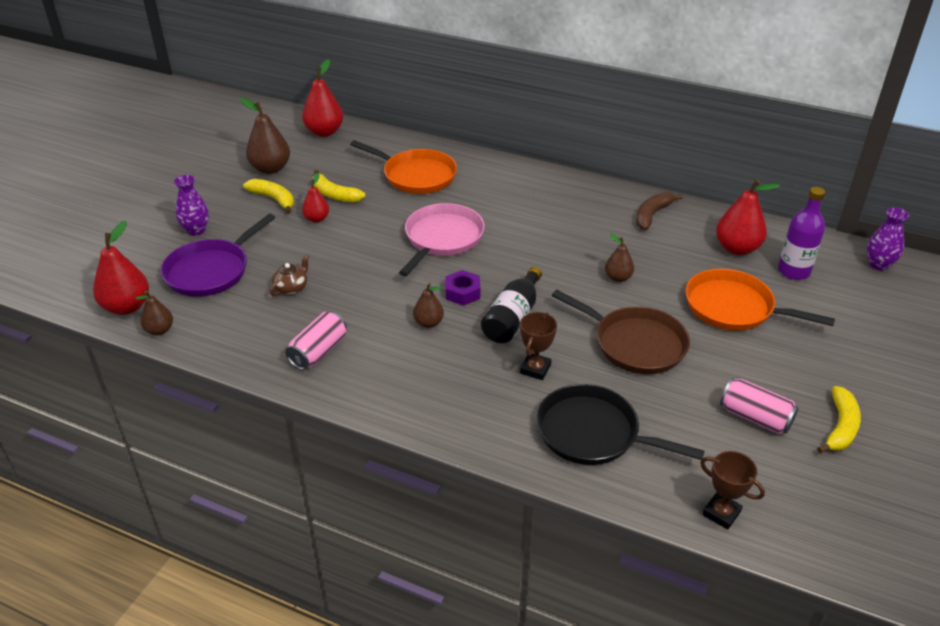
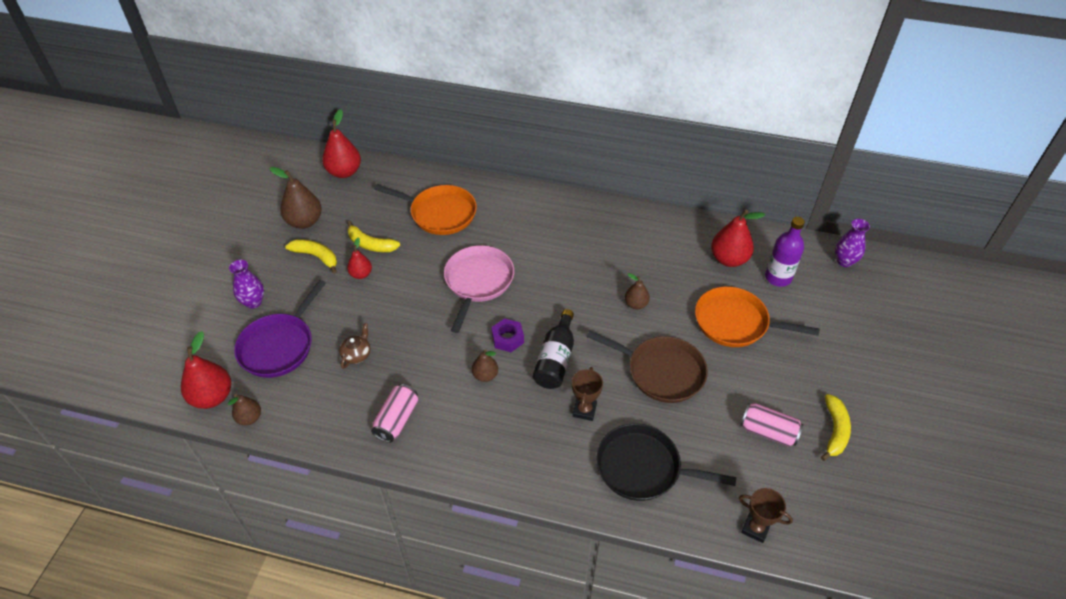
camera: 10 degrees left, 10 degrees up
(652, 215) = (653, 232): brown banana -> none

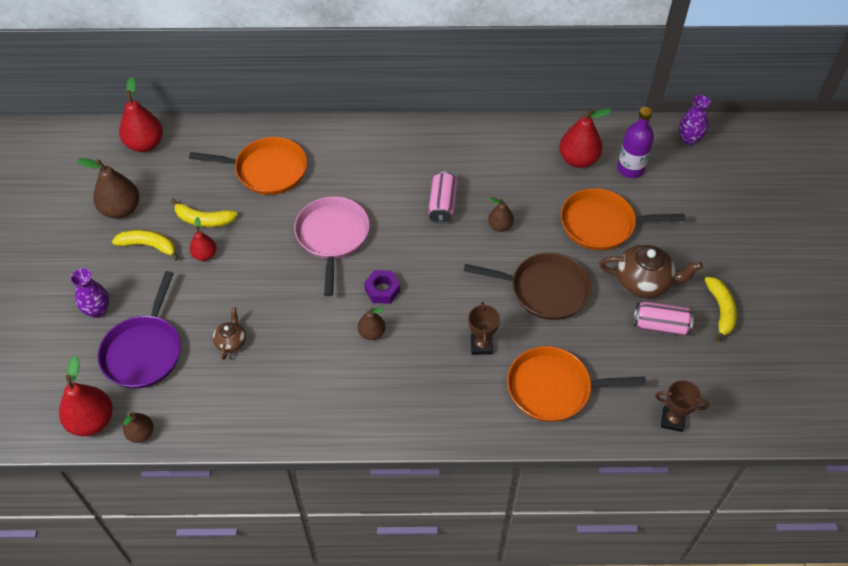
camera: 15 degrees left, 5 degrees up
(397, 420) = (296, 399): pink can -> pink can (442, 205)
(555, 359) = (437, 300): black bottle -> none
(642, 467) = (553, 388): black pan -> orange pan
(763, 386) = (644, 282): none -> brown teapot

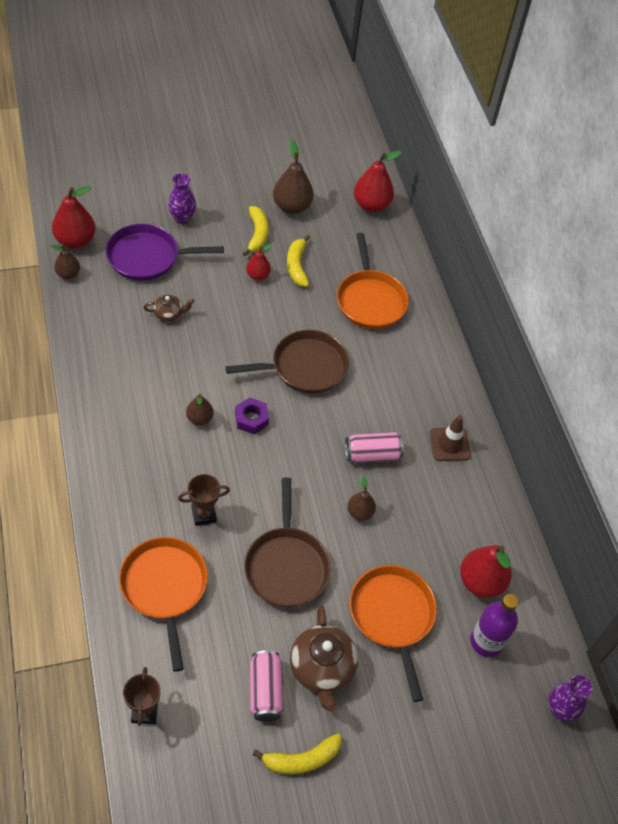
camera: 70 degrees right, 0 degrees up
(332, 236) = (305, 367): pink pan -> brown pan
(443, 149) = (450, 444): none -> brown traffic cone

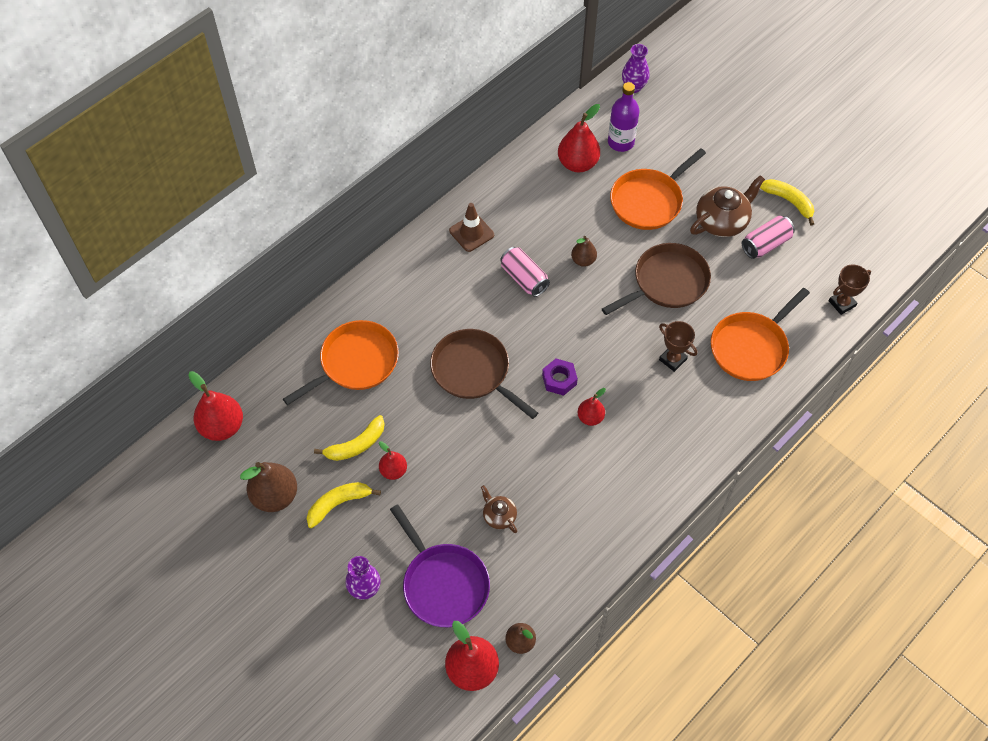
camera: 115 degrees left, 5 degrees up
(199, 418) = (590, 417): brown pear -> red pear

